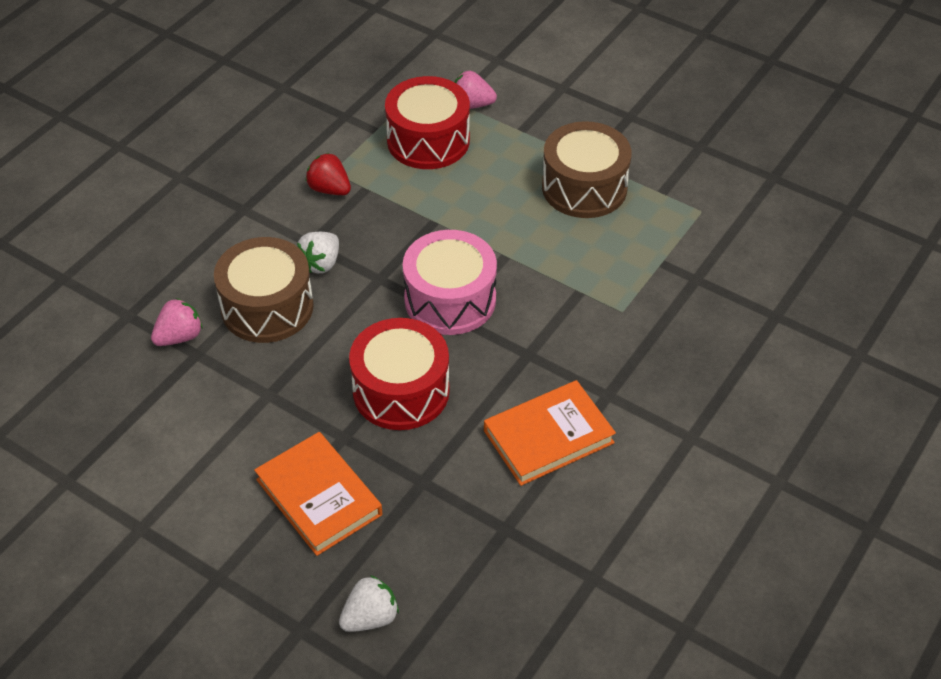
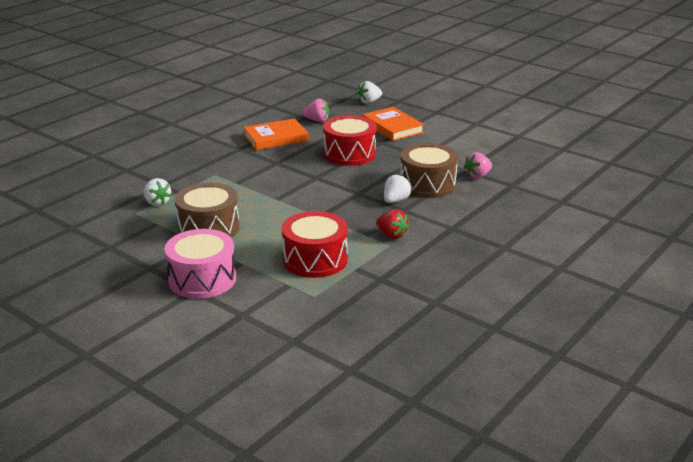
camera: 175 degrees left, 20 degrees down
(450, 299) = (316, 183): pink drum -> pink drum (202, 279)
(471, 105) = (275, 281): pink strawberry -> pink strawberry (317, 120)
(682, 235) = (157, 202): none -> white strawberry

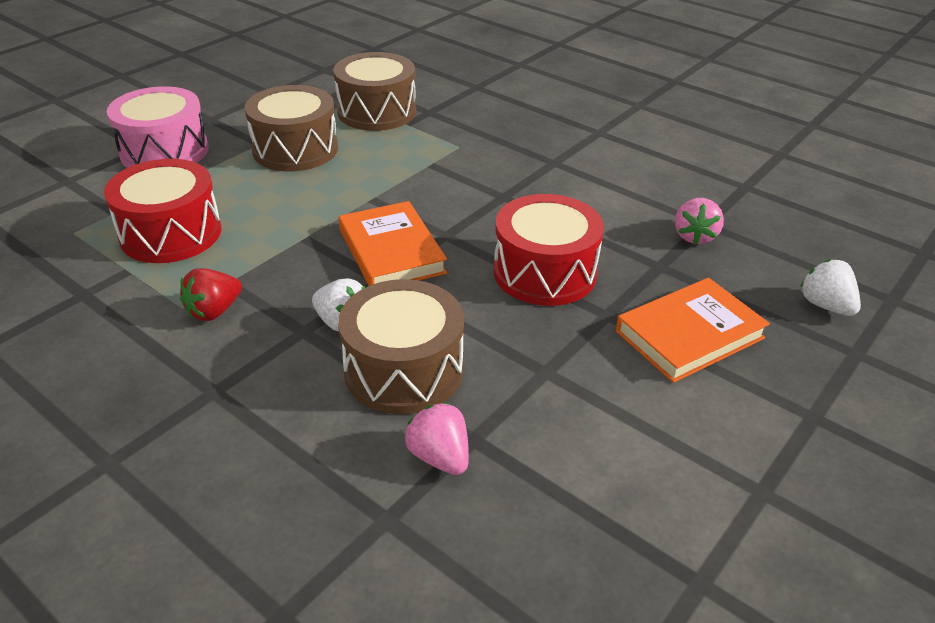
camera: 90 degrees right, 10 degrees up
(157, 202) = (377, 112): white strawberry -> brown drum
(276, 138) = (601, 194): orange book -> orange book (391, 251)

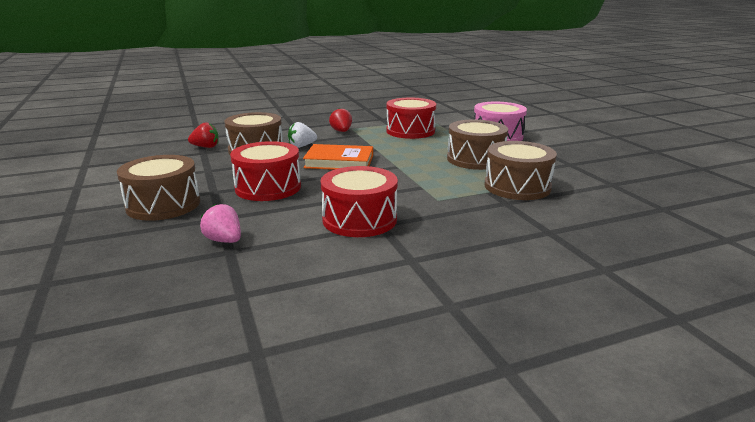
camera: 120 degrees right, 15 degrees down
(439, 457) = (206, 147): pink strawberry -> red strawberry
(556, 176) = (359, 219): none -> red drum
(689, 335) = (163, 205): orange book -> brown drum
(825, 305) = (95, 254): white strawberry -> none

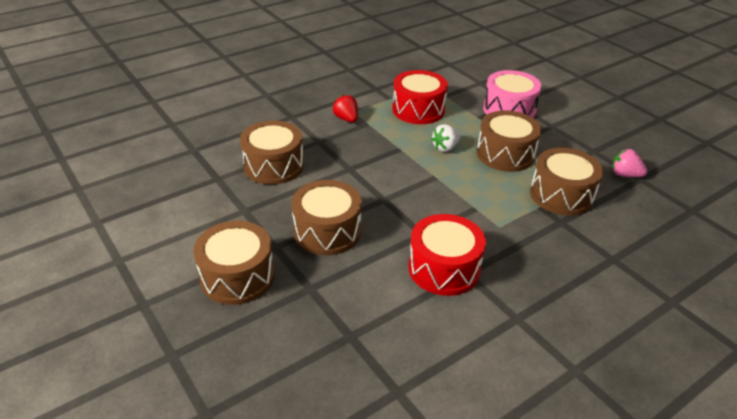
camera: 15 degrees left, 15 degrees up
(206, 147) = (214, 167): red strawberry -> none
(224, 240) = (336, 321): pink strawberry -> pink strawberry (625, 175)
(268, 187) = (327, 231): red drum -> brown drum
(301, 146) = (319, 152): white strawberry -> white strawberry (445, 148)
(339, 162) = (374, 176): orange book -> none

